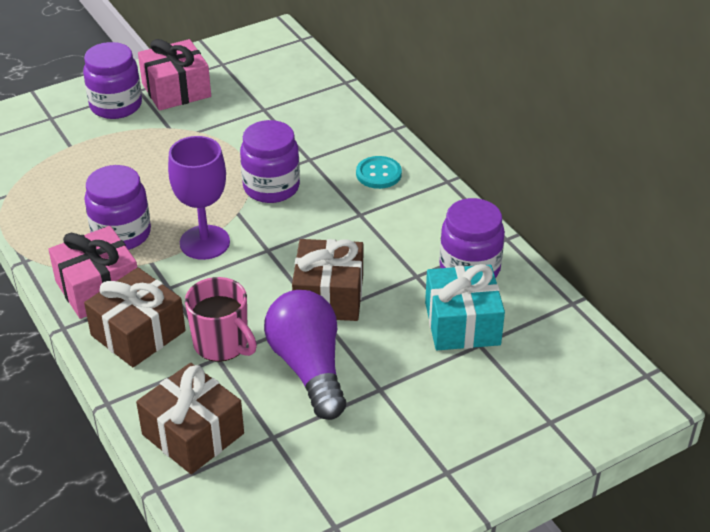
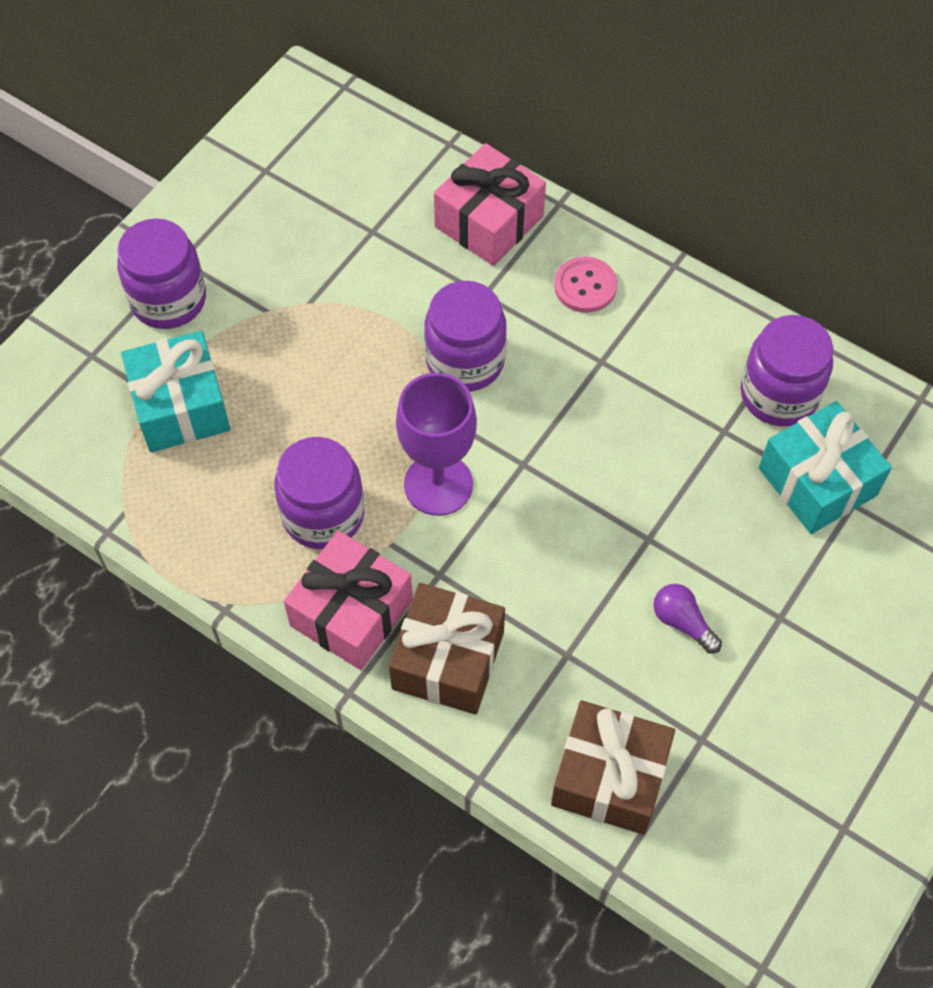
camera: 25 degrees left, 20 degrees up
(81, 156) = (181, 406): none -> turquoise gift
(176, 90) = (233, 241): pink gift -> pink gift (489, 221)
(222, 344) = (560, 632): pink mug -> none
(309, 367) = (682, 622): purple light bulb -> purple light bulb, size x0.45
(328, 296) = (641, 505): brown gift -> none
(378, 174) = (585, 286): turquoise button -> pink button

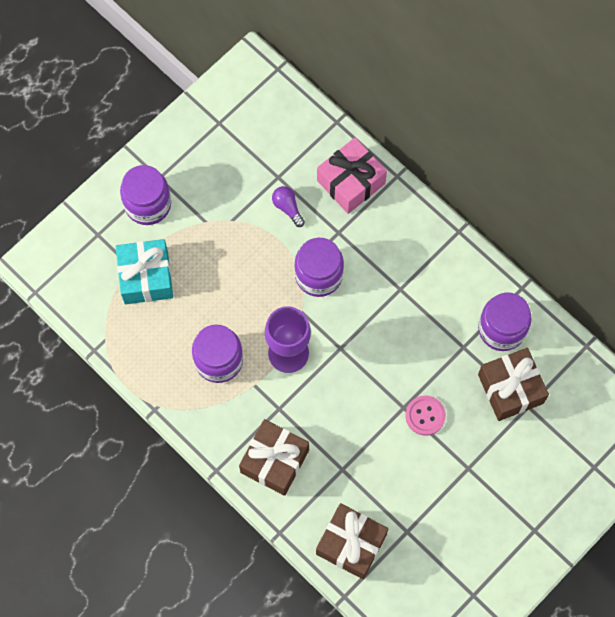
camera: 10 degrees right, 10 degrees up
(351, 612) = (225, 423): pink gift -> none
(585, 286) = (401, 237): pink button -> pink button (425, 416)
(682, 622) = (411, 461): purple light bulb -> purple light bulb (287, 208)
(817, 481) = (510, 389): turquoise gift -> brown gift

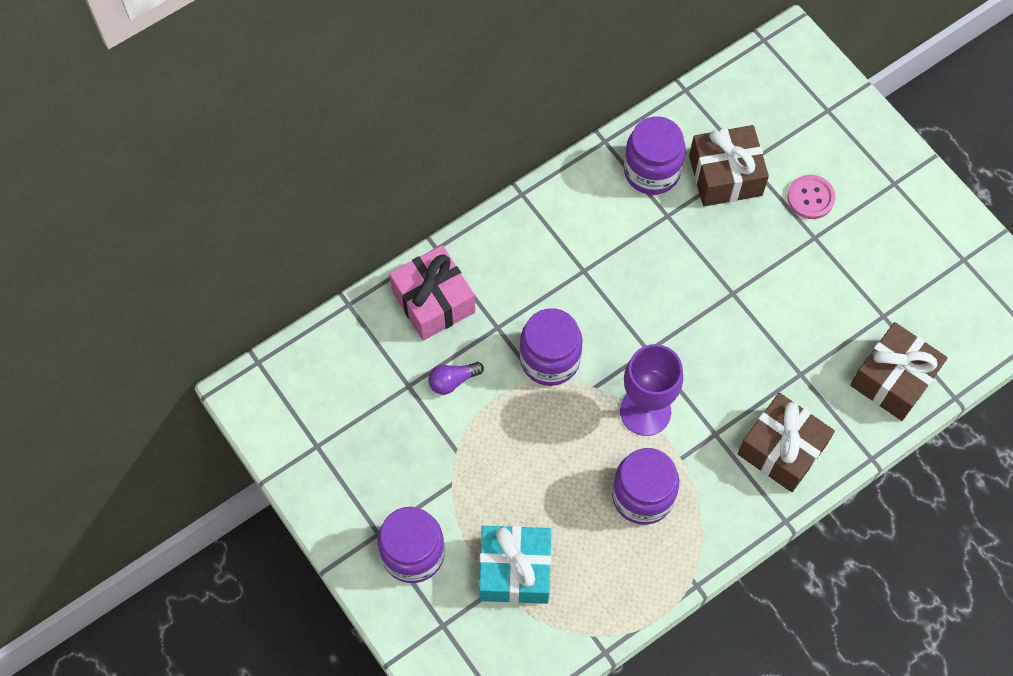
camera: 80 degrees left, 5 degrees down
(425, 416) = (746, 271): pink button -> pink button (810, 198)

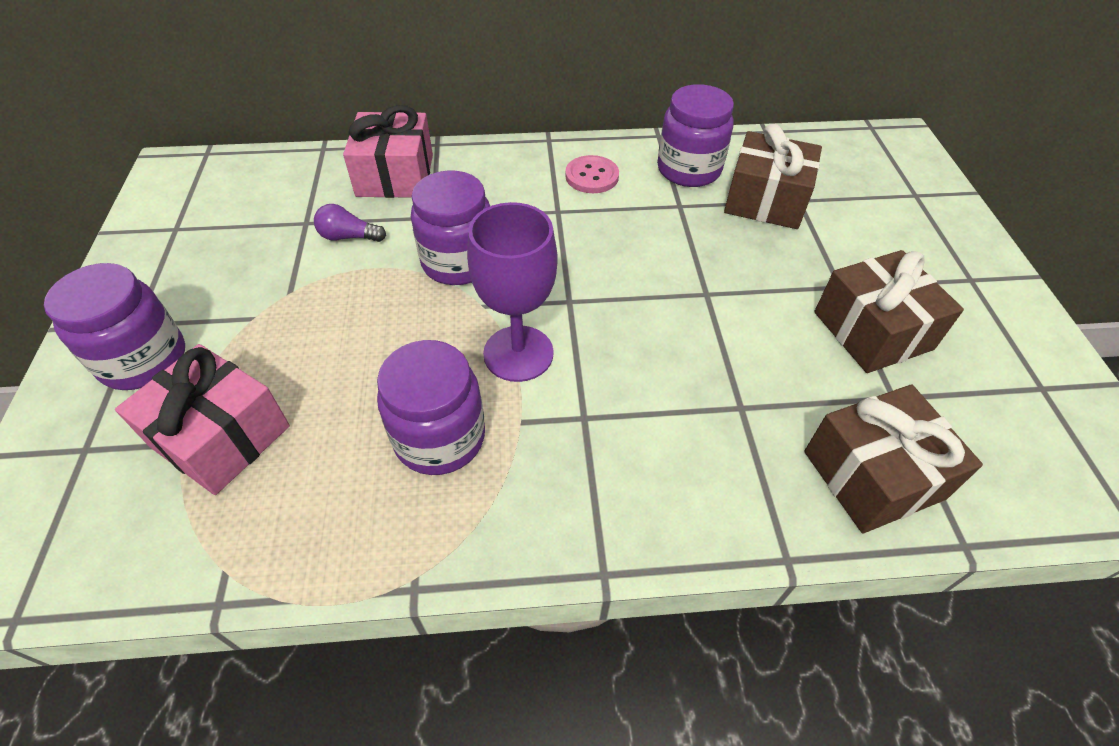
camera: 30 degrees right, 15 degrees down
(515, 570) = (221, 436): turquoise gift -> pink gift
(781, 449) = (659, 479): brown gift -> brown gift (872, 330)
(810, 198) = (855, 252): pink button -> pink button (592, 176)

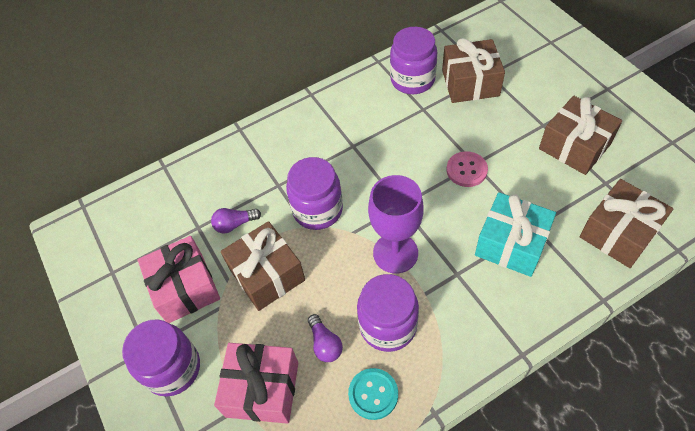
camera: 20 degrees left, 5 degrees up
(339, 307) = (267, 274): none -> brown gift
(341, 420) = (325, 344): none -> purple light bulb
(351, 516) = (373, 394): none -> turquoise button
(395, 175) = (230, 165): pink gift -> pink gift (185, 288)
(592, 176) = (357, 111): pink button -> pink button (466, 170)
(690, 414) = (511, 244): none -> turquoise gift

